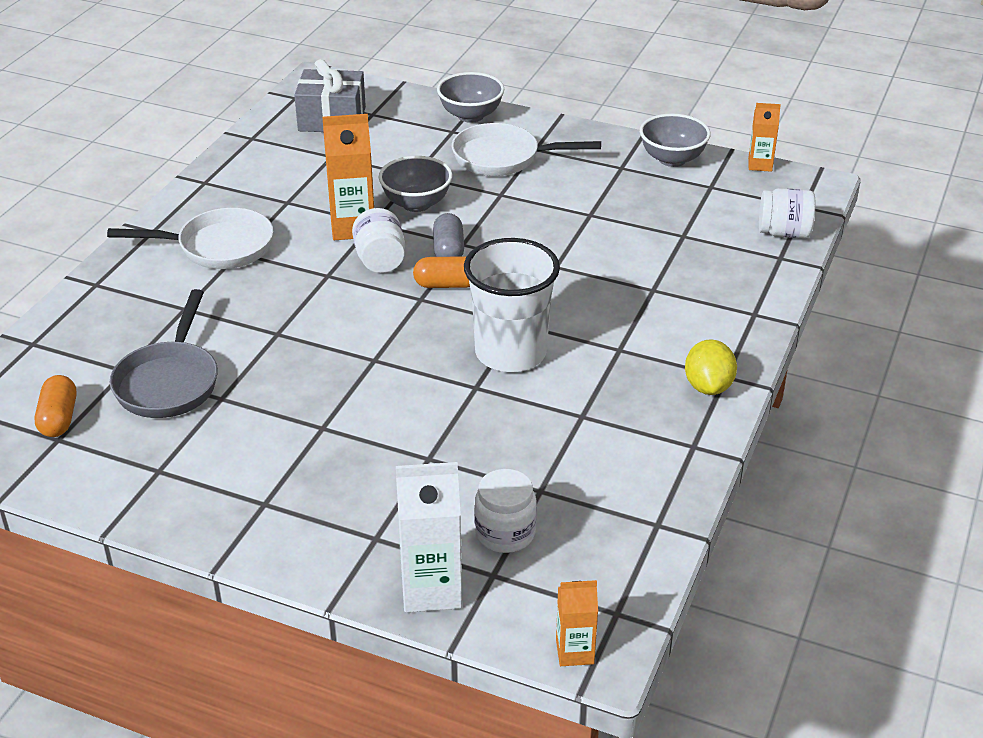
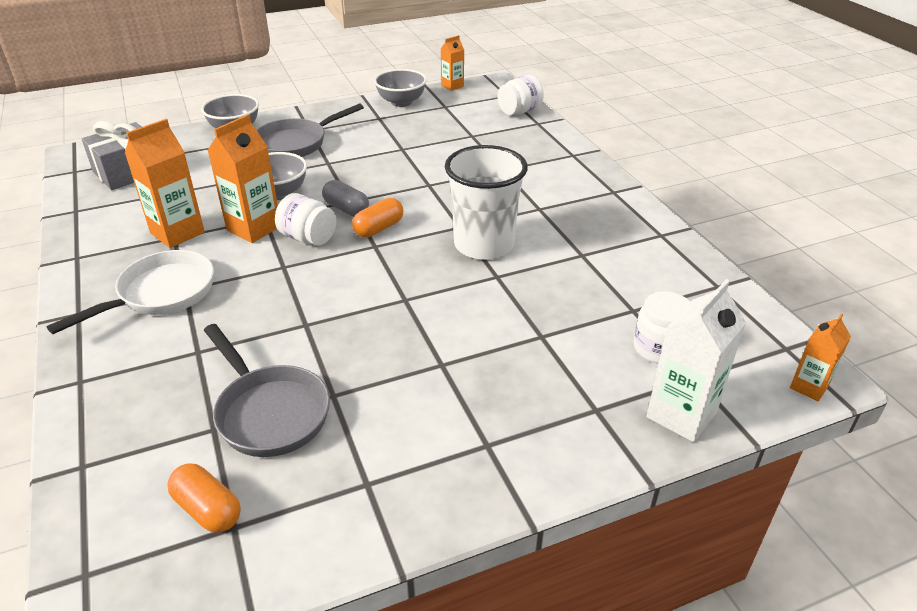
camera: 45 degrees left, 0 degrees up
(294, 199) = (177, 233): none -> orange carton
(503, 158) = (296, 143): white pan -> grey pan
(708, 386) = (615, 201): yellow lemon -> none

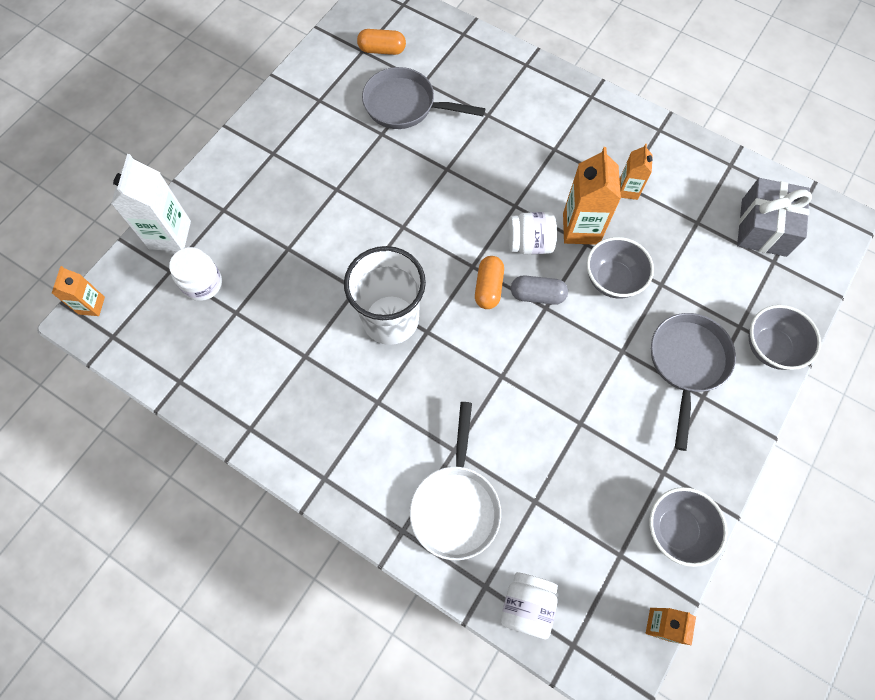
camera: 145 degrees right, 30 degrees up
(160, 294) = (563, 136): white pan -> white pan (456, 505)
(177, 233) = (628, 190): orange carton -> orange carton, size x0.58

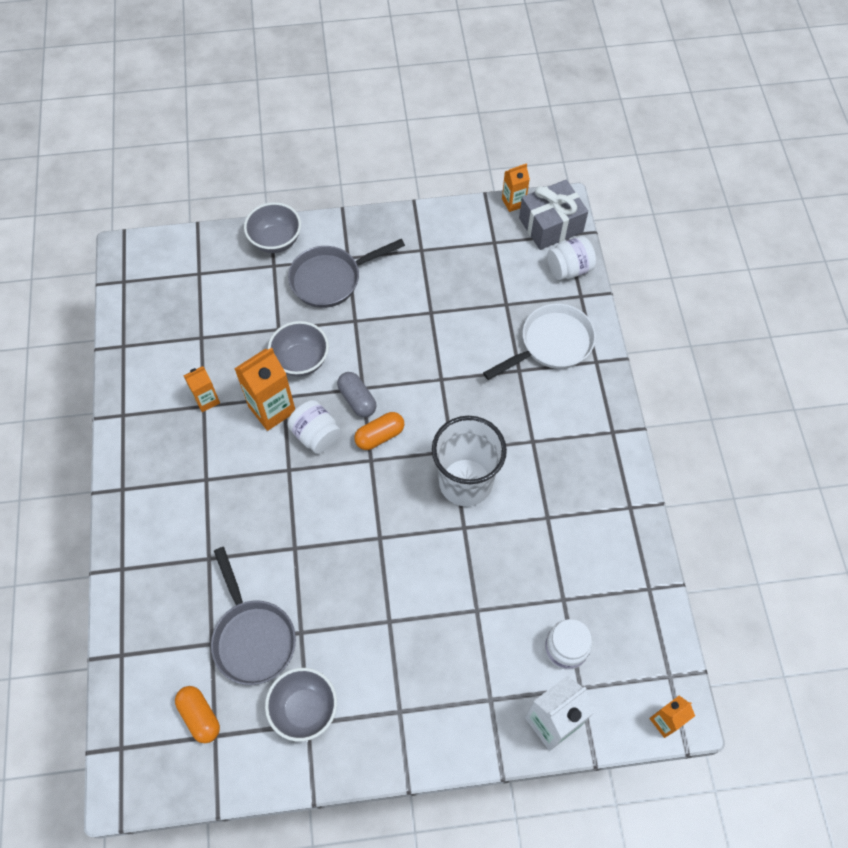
camera: 130 degrees left, 5 degrees down
(676, 529) = (451, 224): grey bowl -> grey bowl (304, 709)
(763, 227) = (171, 294): grey gift -> grey gift (551, 225)

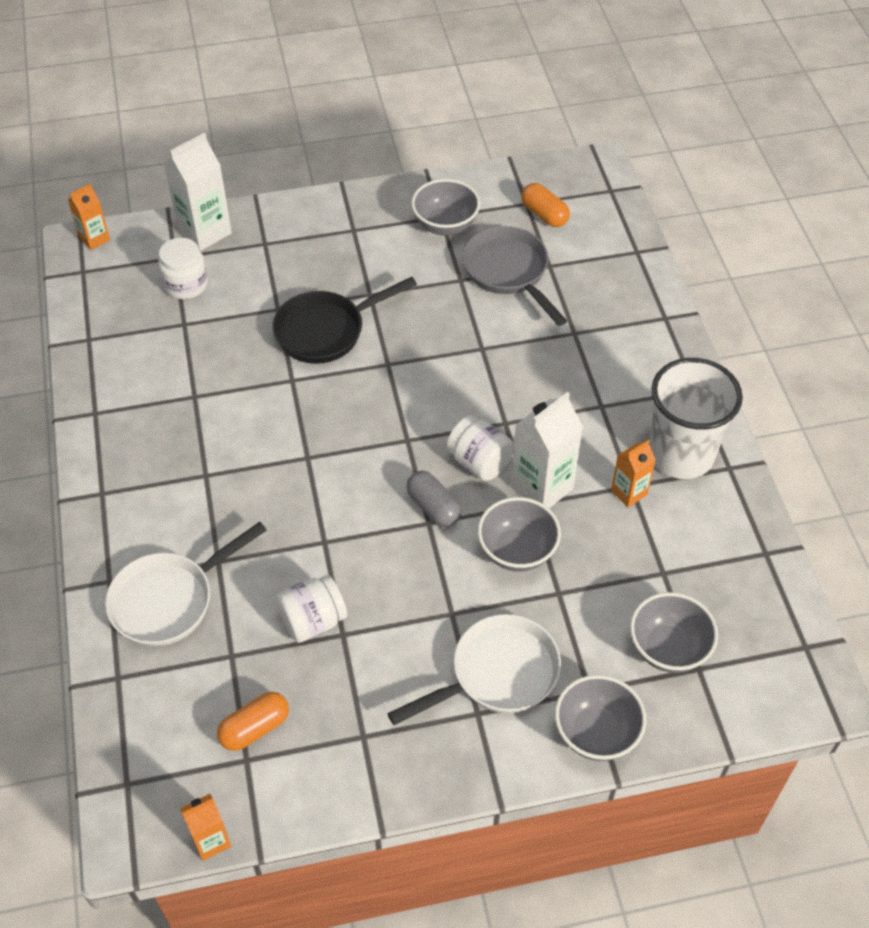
camera: 175 degrees right, 10 degrees down
(214, 286) = (668, 649): none -> grey bowl
(272, 409) = (542, 488): orange carton -> white carton
(331, 279) = (497, 674): grey pan -> white pan
(379, 436) = (399, 467): orange capsule -> orange capsule (255, 728)
(432, 579) = (326, 331): none -> black pan
(465, 482) = (290, 424): white cup -> white cup (681, 454)
(551, 225) = (151, 799): grey gift -> none
(569, 269) = (130, 721): white jar -> white jar (313, 621)

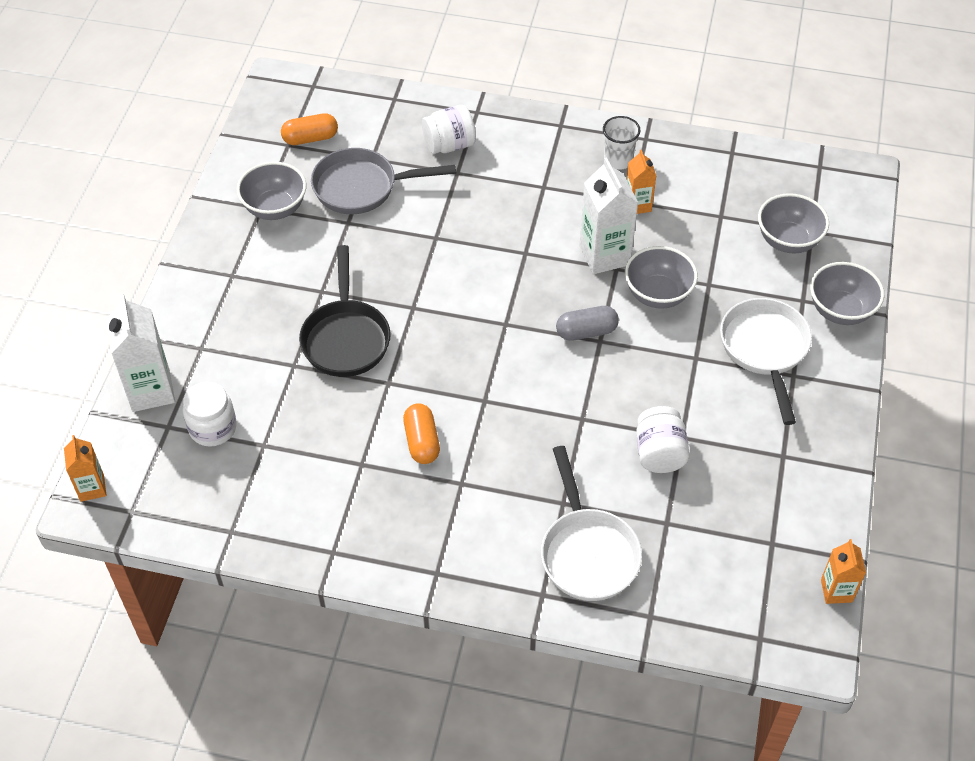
camera: 65 degrees left, 0 degrees up
(255, 728) = (745, 528): orange capsule -> orange capsule (422, 441)
(479, 462) = (557, 285): white jar -> white jar (449, 145)
(681, 454) = (618, 160): white cup -> white cup, size x0.50

